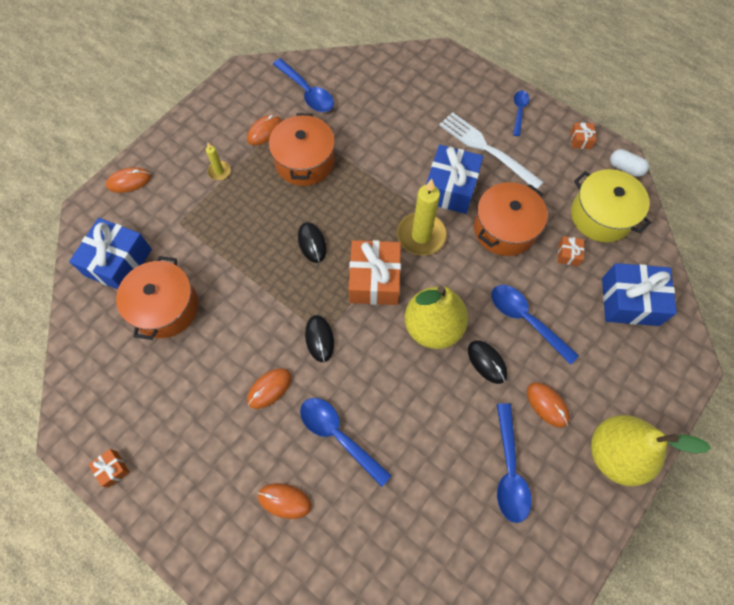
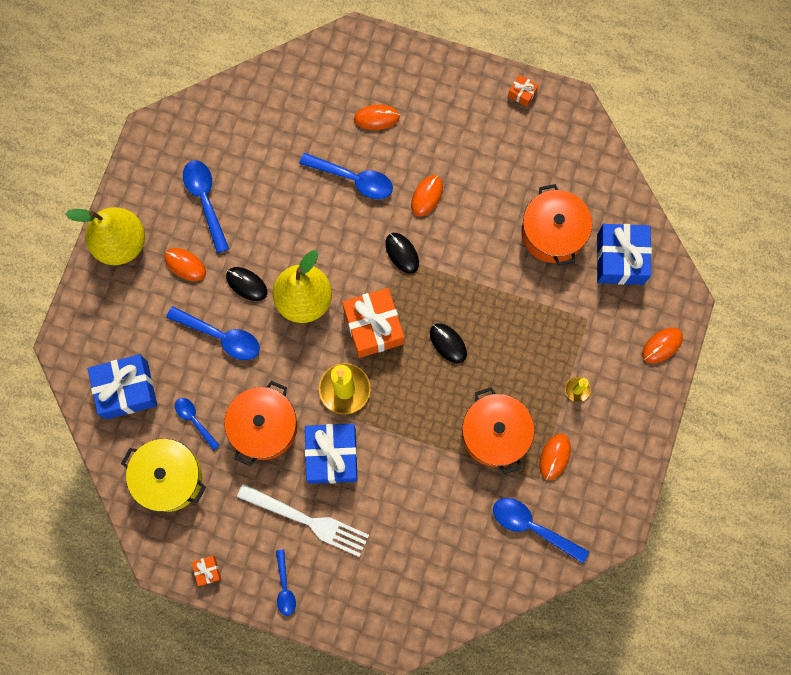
camera: 160 degrees right, 10 degrees up
(568, 254) = (194, 420): orange gift -> blue spoon
(625, 168) = (152, 549): white capsule -> none

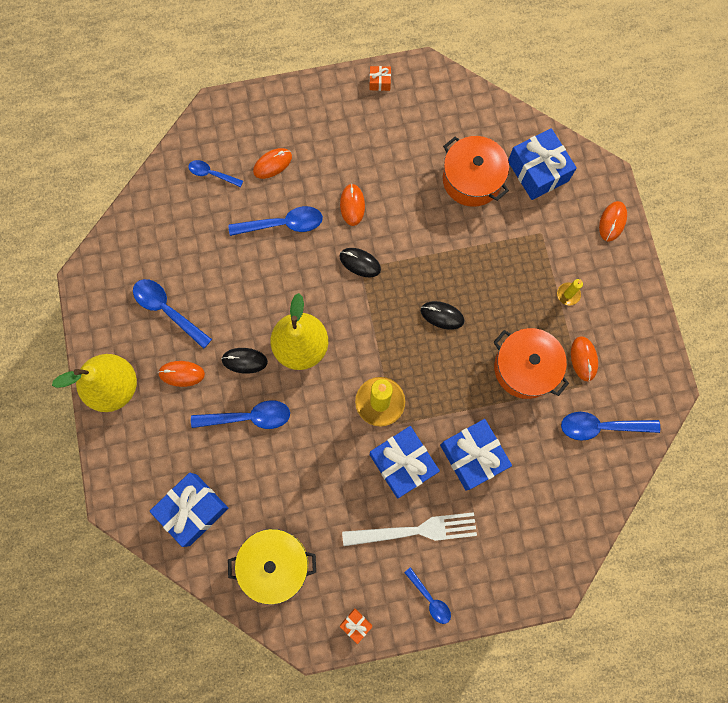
camera: 30 degrees left, 0 degrees up
(194, 420) = (268, 501): blue spoon -> blue spoon (212, 174)
(264, 427) = (331, 473): orange pot -> none
(373, 326) = (372, 336): orange gift -> none
(398, 485) = (473, 456): none -> blue gift

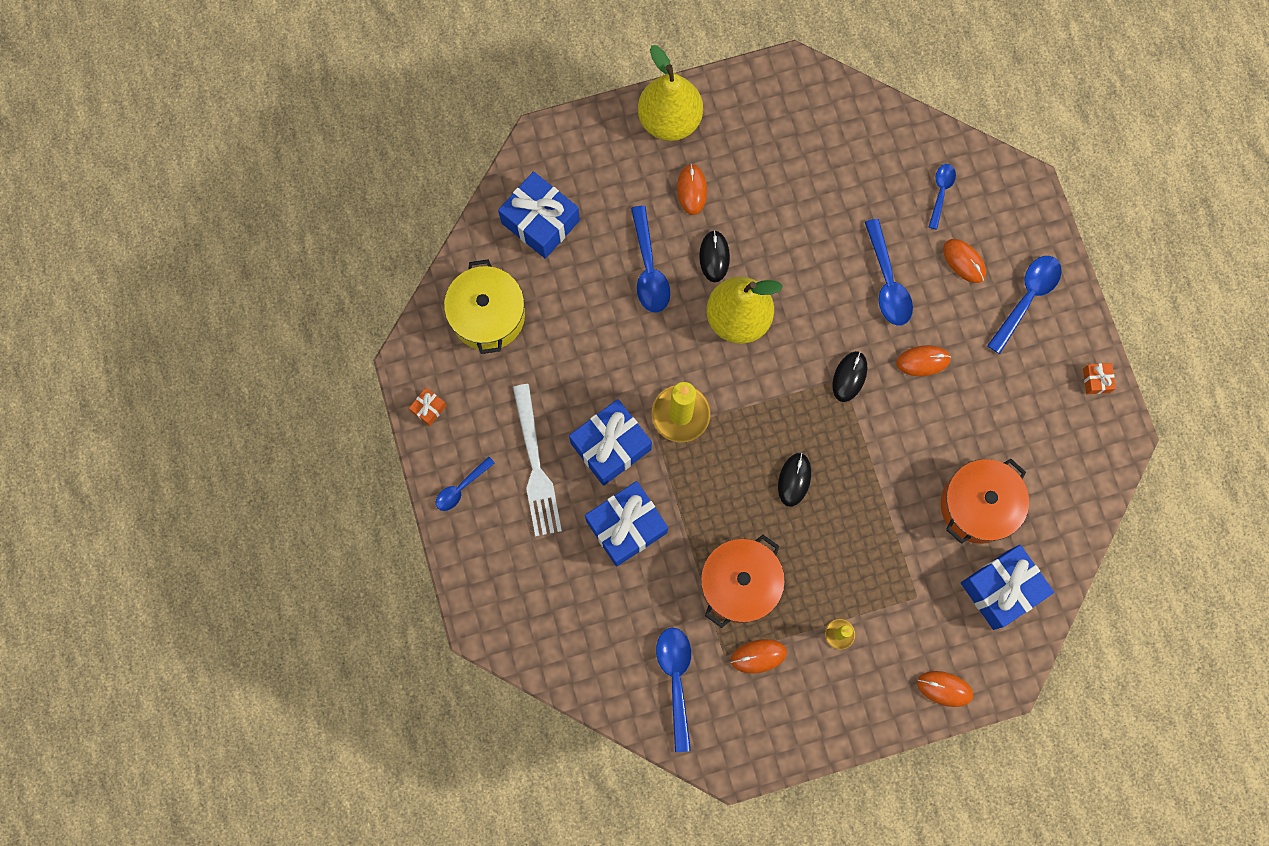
camera: 85 degrees right, 0 degrees up
(167, 310) = (765, 164): blue spoon -> blue spoon (1026, 298)

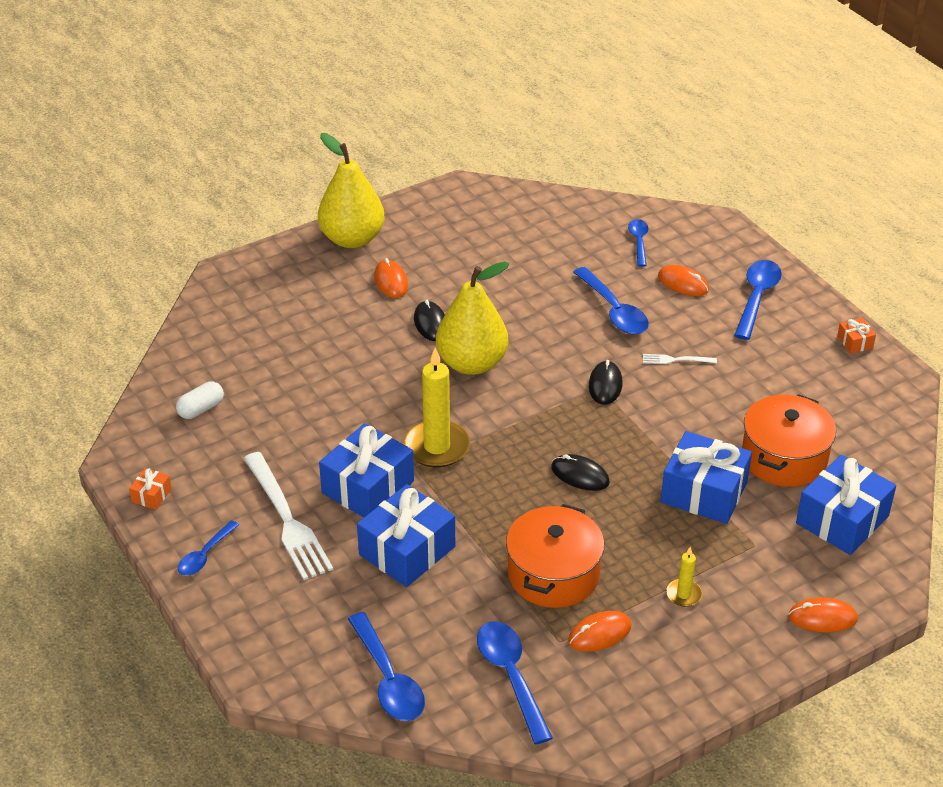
camera: 15 degrees left, 35 degrees down
(488, 315) = (201, 409): yellow pot -> white capsule
(540, 222) = (240, 330): blue gift -> blue gift (703, 492)
(649, 269) = (365, 344): blue spoon -> blue spoon (388, 679)
(794, 480) = (580, 475): black mouse -> black mouse turned 60 degrees counterclockwise
(923, 361) = (675, 360): orange mouse -> white fork

